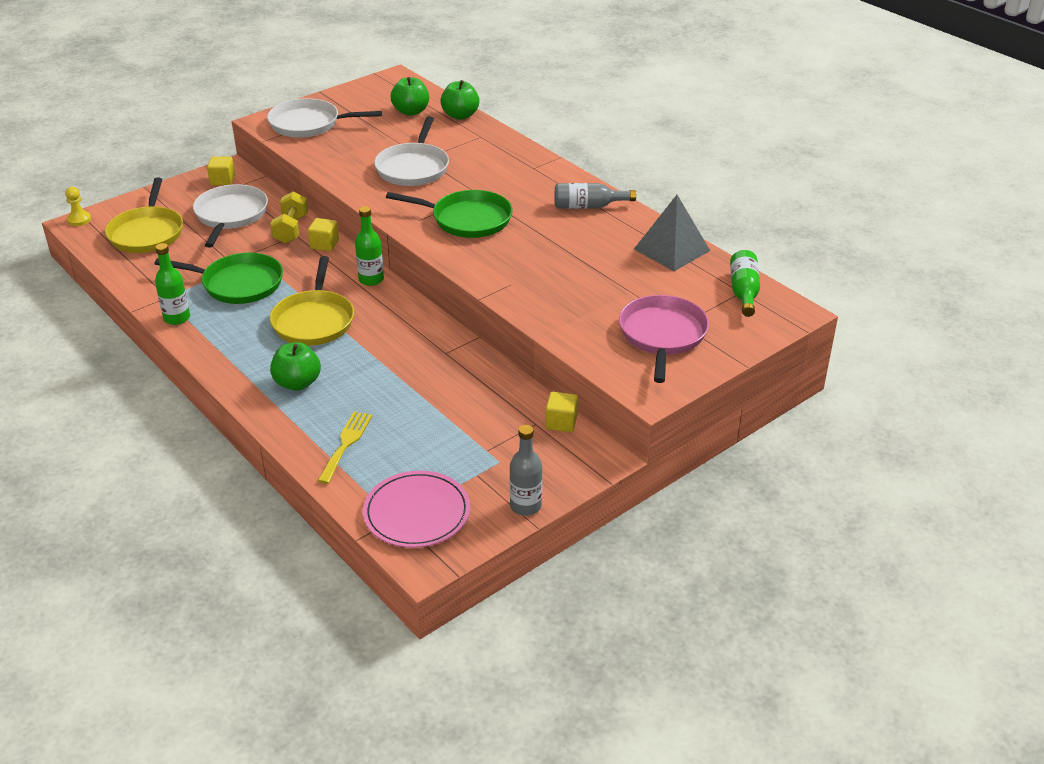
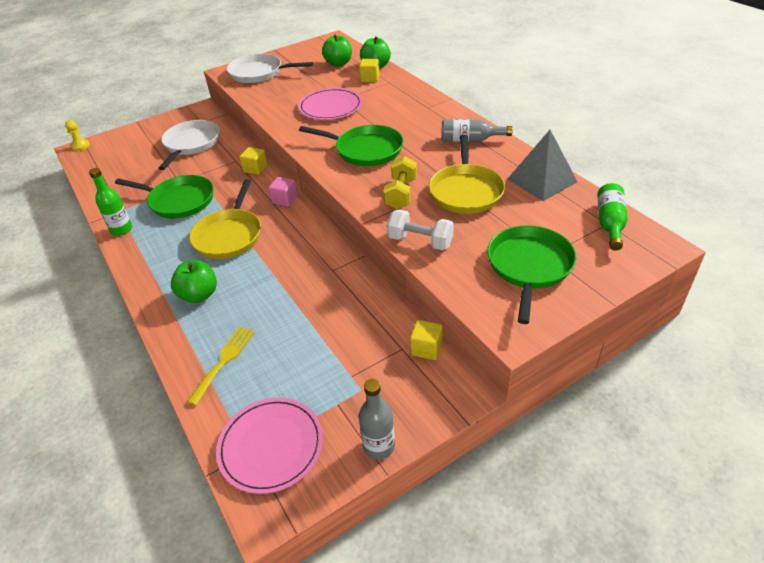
camera: 10 degrees right, 5 degrees up
(147, 233) = (125, 157): yellow pan -> yellow pan (466, 191)
(222, 180) = (194, 117): yellow cube -> yellow cube (370, 78)
(291, 229) = (233, 156): yellow dumbbell -> yellow dumbbell (401, 194)
(371, 279) = (284, 200): green bottle -> pink cube
(413, 168) = (330, 107): white pan -> pink plate
(546, 315) = (420, 241): none -> white dumbbell
(662, 335) = (529, 266): pink pan -> green pan

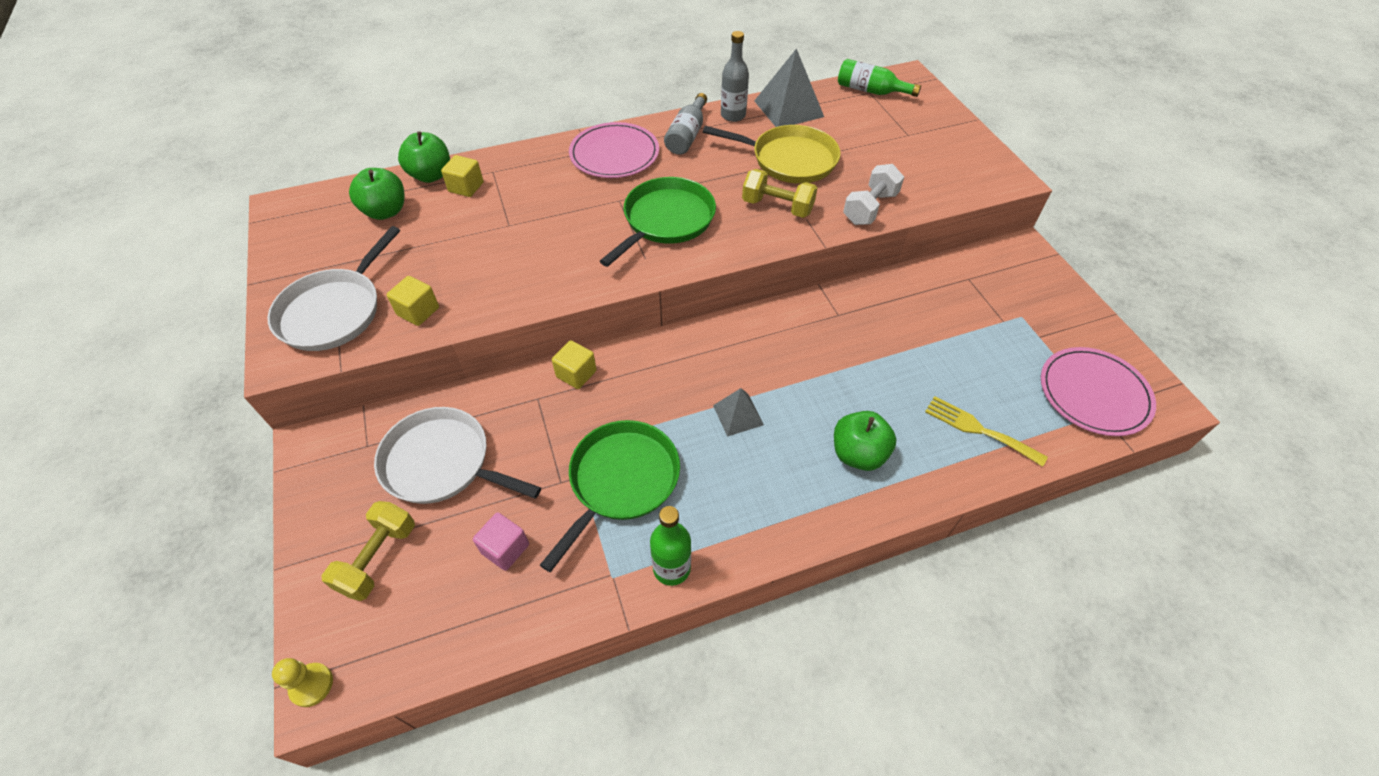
camera: 80 degrees left, 10 degrees up
(138, 143) = (378, 558): none -> yellow dumbbell
(229, 235) = (738, 415): yellow pan -> grey pyramid
(284, 200) = (675, 346): pink cube -> pink cube (505, 548)
(330, 107) = (525, 238): pink plate -> pink plate (614, 154)
(379, 446) = (1087, 314): grey bottle -> grey bottle (733, 115)
(426, 348) = (970, 261): yellow cube -> yellow cube (418, 311)
(529, 266) = (923, 149): green pan -> none

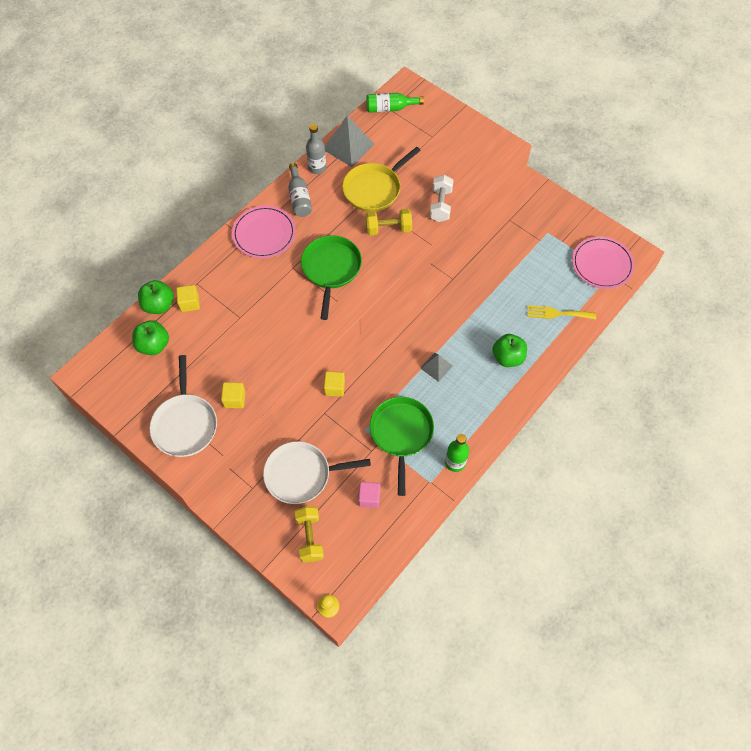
camera: 30 degrees left, 10 degrees up
(789, 160) = (374, 189): yellow pan -> yellow pan turned 150 degrees clockwise

